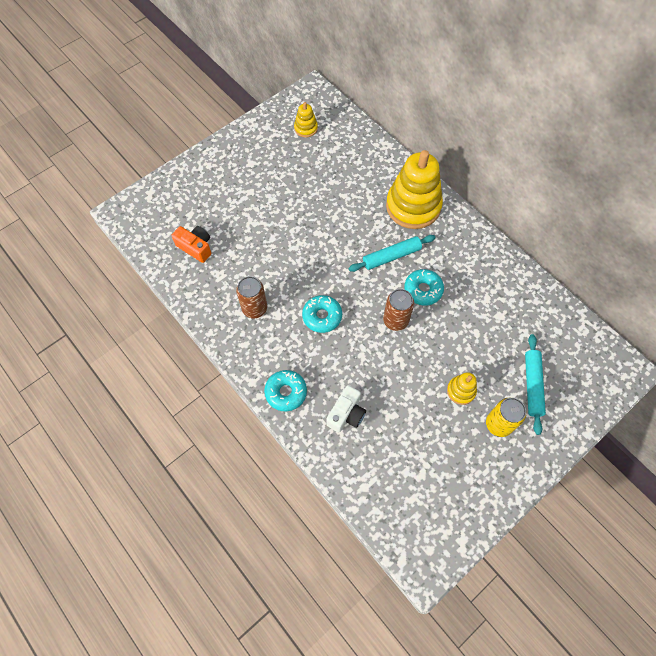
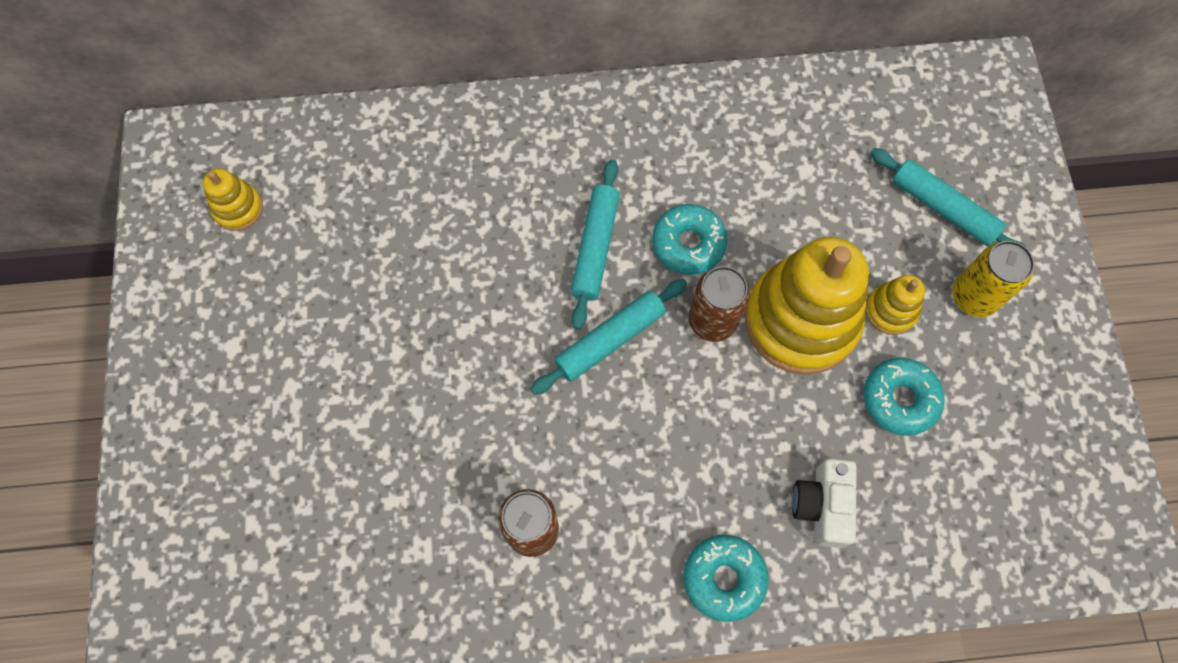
camera: 55 degrees left, 5 degrees up
(196, 247) = (331, 557): orange camera -> none
(322, 316) = (626, 428): turquoise donut -> turquoise donut (899, 399)
(346, 414) = (822, 506): white camera -> white camera turned 150 degrees counterclockwise
(355, 287) = (610, 340): none -> turquoise rolling pin
(413, 206) = (529, 152): yellow stacking toy -> yellow stacking toy (801, 320)

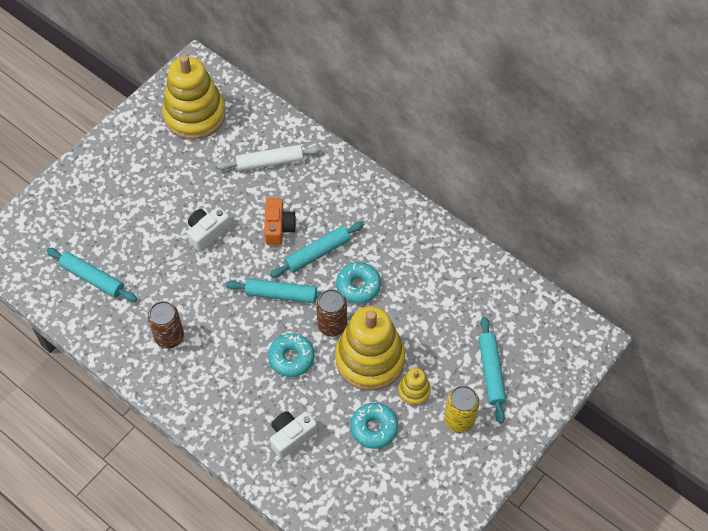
camera: 45 degrees right, 10 degrees down
(238, 208) = (195, 115): yellow stacking toy -> yellow stacking toy, size x2.19
(339, 552) = (92, 278): none -> turquoise rolling pin
(408, 186) = (270, 162): none -> white rolling pin
(428, 347) = (207, 233): none -> white camera
(511, 259) = (278, 227): none -> orange camera
(723, 578) = (220, 424): turquoise donut -> turquoise donut (291, 358)

